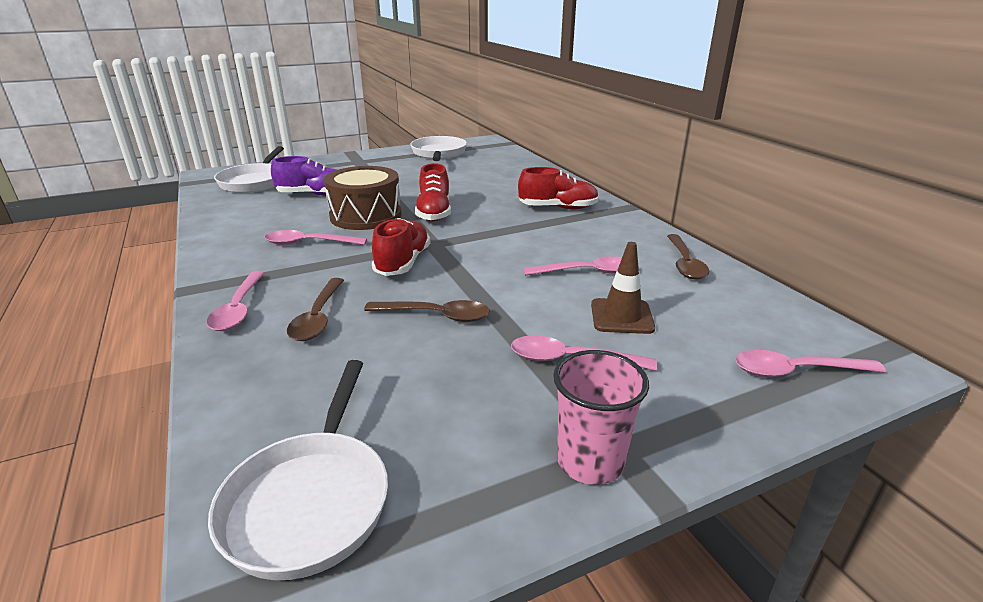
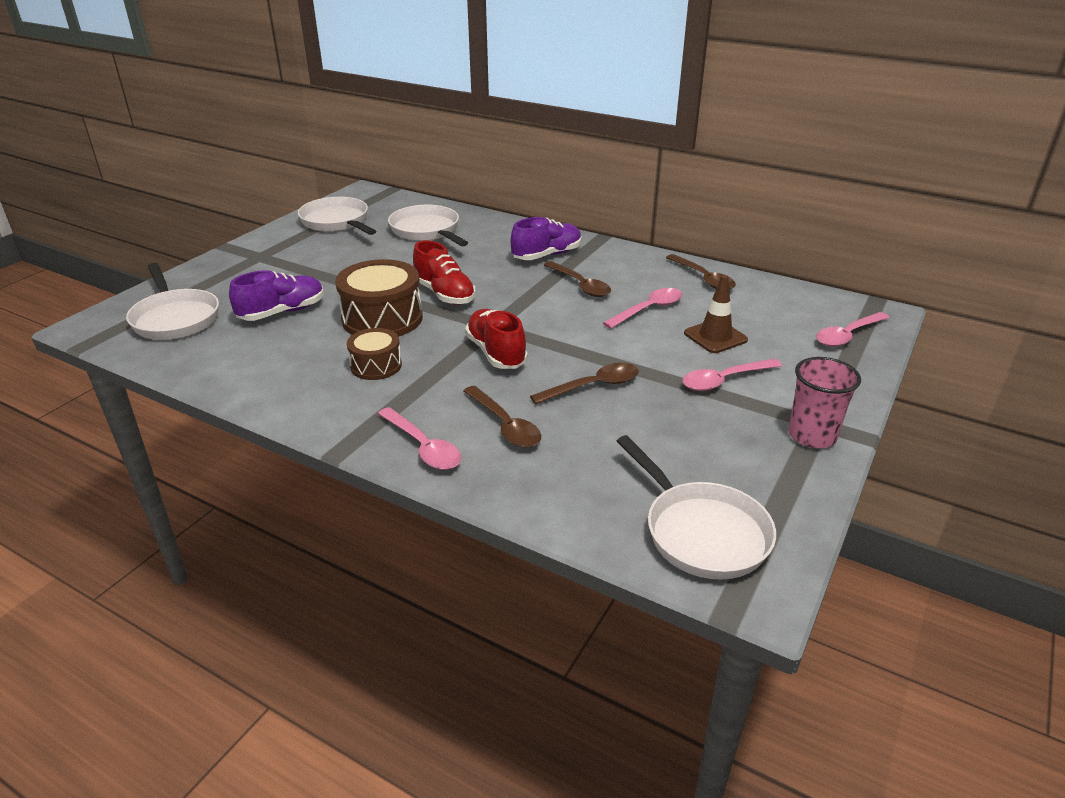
camera: 35 degrees left, 5 degrees up
(309, 243) = (376, 365): pink spoon -> brown drum
(490, 171) = (427, 231): none -> white pan
(552, 236) = (580, 285): none -> brown spoon
(558, 208) = (547, 255): red shoe -> purple shoe

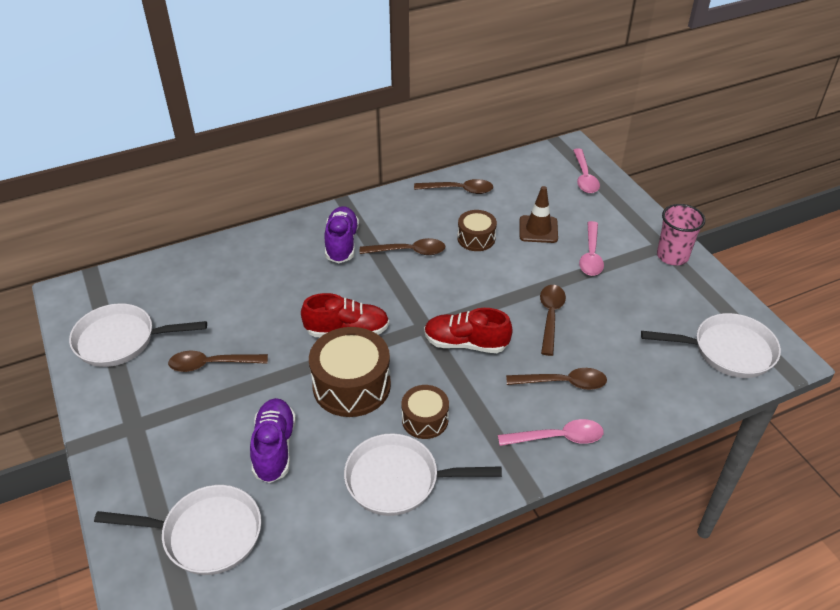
camera: 55 degrees left, 10 degrees up
(346, 258) = (212, 364): none -> brown spoon
(427, 231) = (215, 289): white pan -> white pan (398, 480)
(648, 309) = (476, 238): pink spoon -> brown drum

